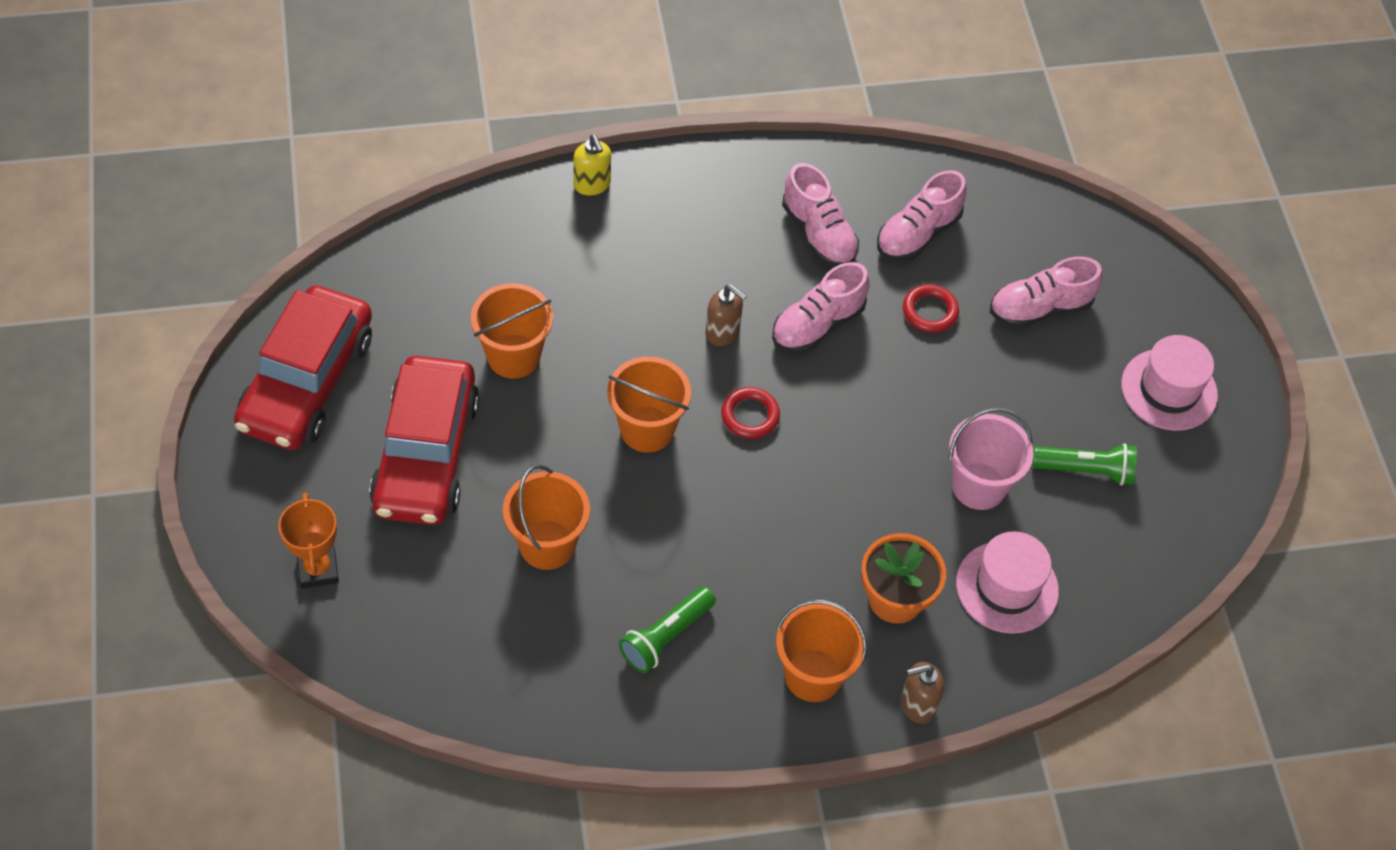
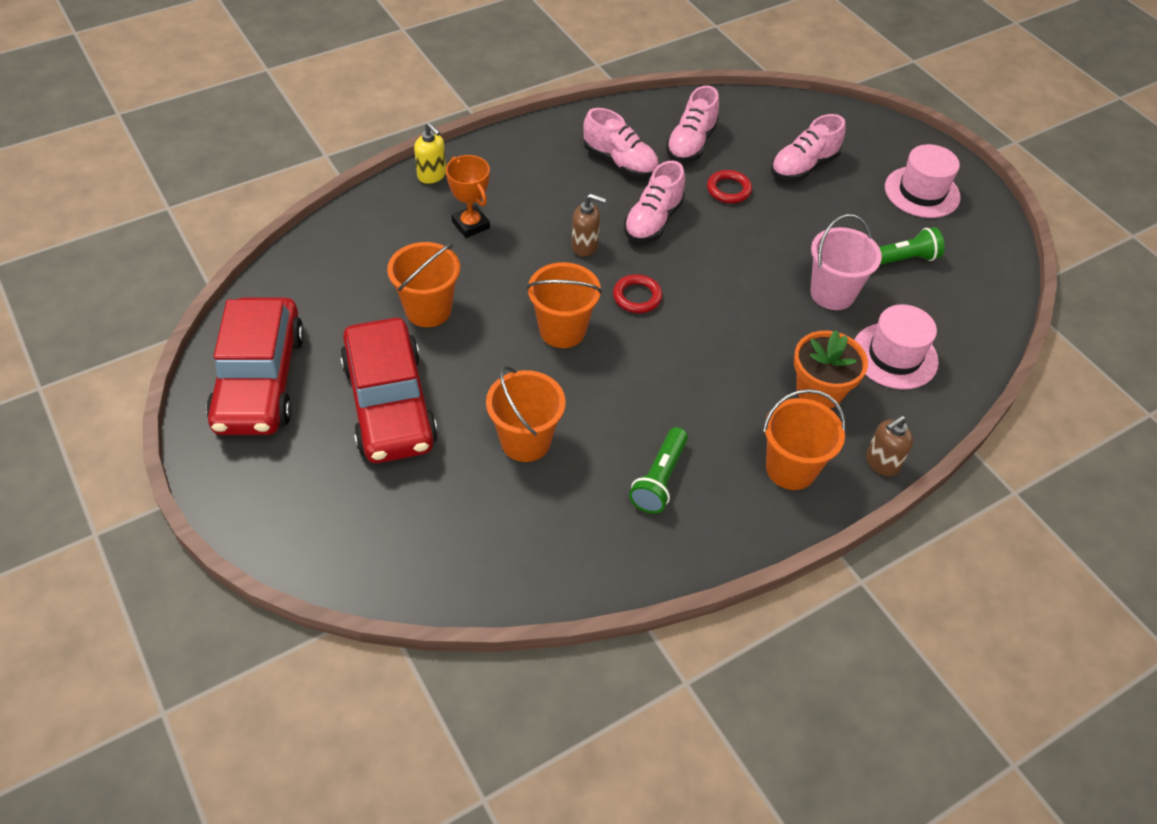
camera: 20 degrees left, 5 degrees down
(318, 569) = (335, 526): orange trophy -> orange trophy (470, 225)

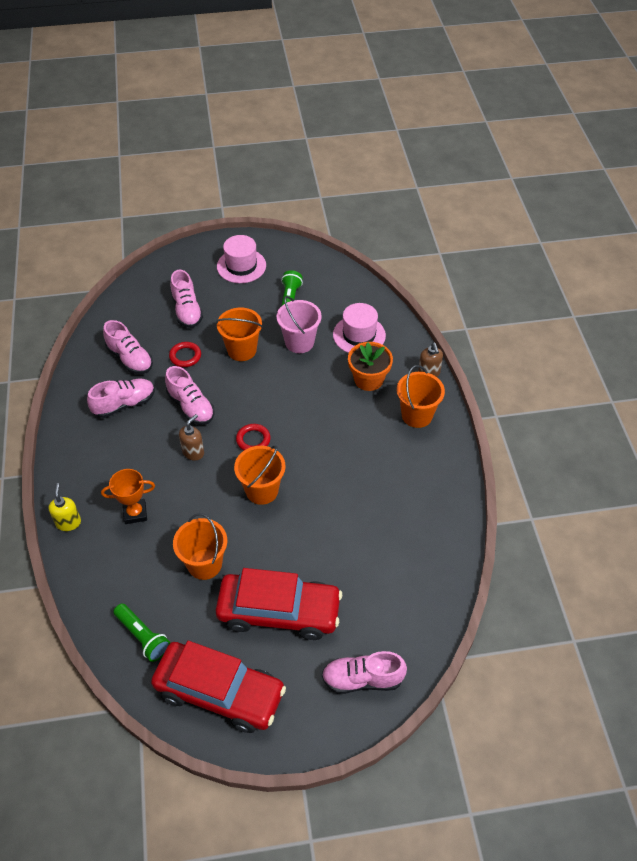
camera: 65 degrees left, 0 degrees up
(322, 523) = (362, 679): none -> pink shoe
(432, 175) = (68, 522): yellow soap dispenser -> yellow soap dispenser turned 75 degrees counterclockwise
(525, 441) = (343, 541): orange bucket -> orange bucket (242, 350)
(659, 479) = (399, 480): green flashlight -> green flashlight (143, 636)

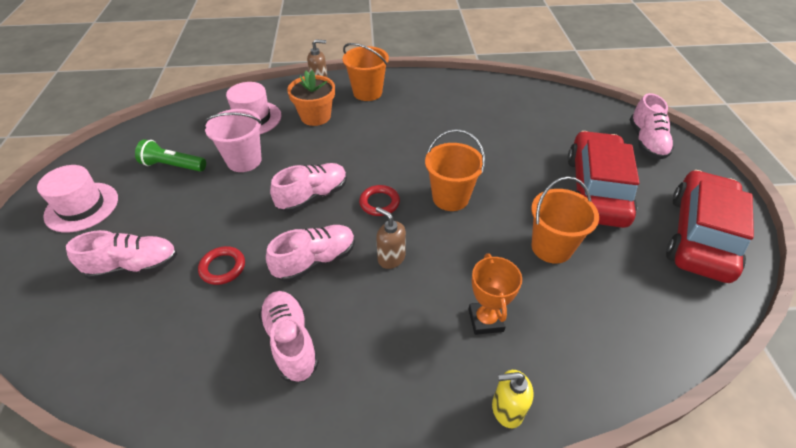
camera: 85 degrees left, 5 degrees down
(130, 359) = (199, 337): pink shoe -> pink shoe (313, 196)
(143, 636) = (661, 305): green flashlight -> none
(242, 350) = (235, 209): orange bucket -> none

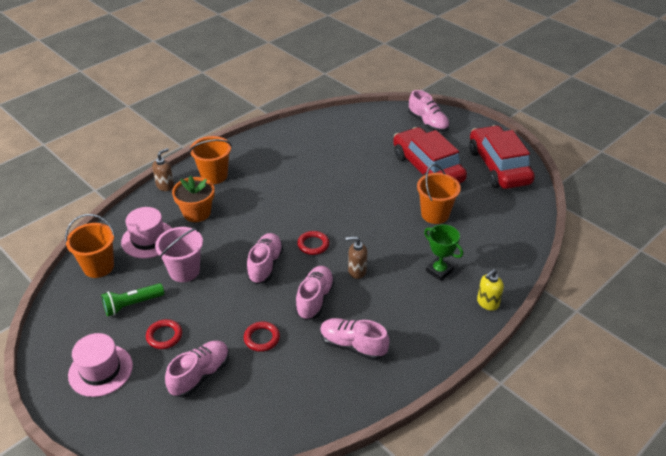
camera: 40 degrees left, 5 degrees down
(157, 209) = (164, 336): none -> red ring
(450, 198) = (352, 217): orange bucket -> orange bucket (98, 267)
(485, 320) = (439, 271): orange trophy -> green trophy

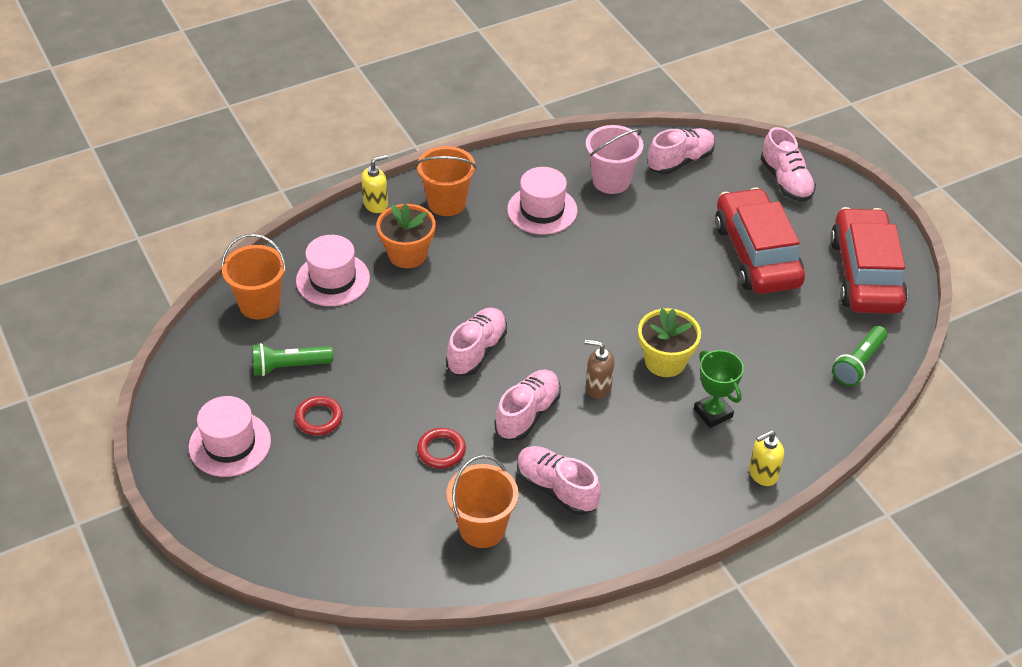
camera: 15 degrees right, 5 degrees up
(165, 186) = (376, 204): brown soap dispenser -> yellow soap dispenser
(184, 271) = (368, 335): pink bucket -> pink bucket (611, 181)
(200, 375) = (349, 480): pink shoe -> pink shoe (680, 161)
(280, 168) = (542, 210): none -> pink hat
(313, 245) = (551, 336): red ring -> none
(395, 245) = (665, 361): none -> yellow flower pot
(435, 214) = (739, 328): orange bucket -> orange bucket (482, 528)
(518, 220) = (858, 363): none -> green flashlight

